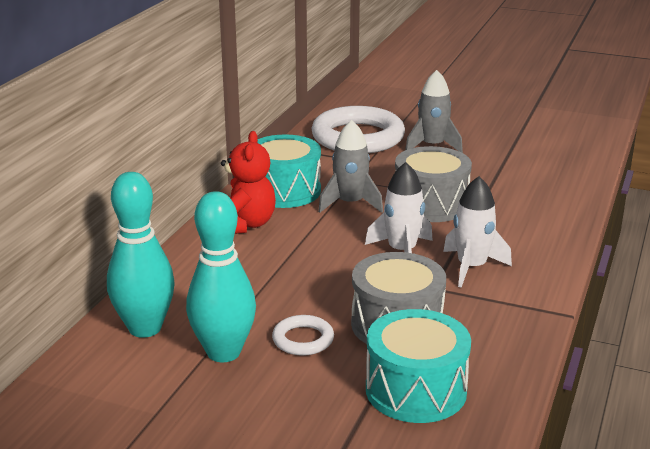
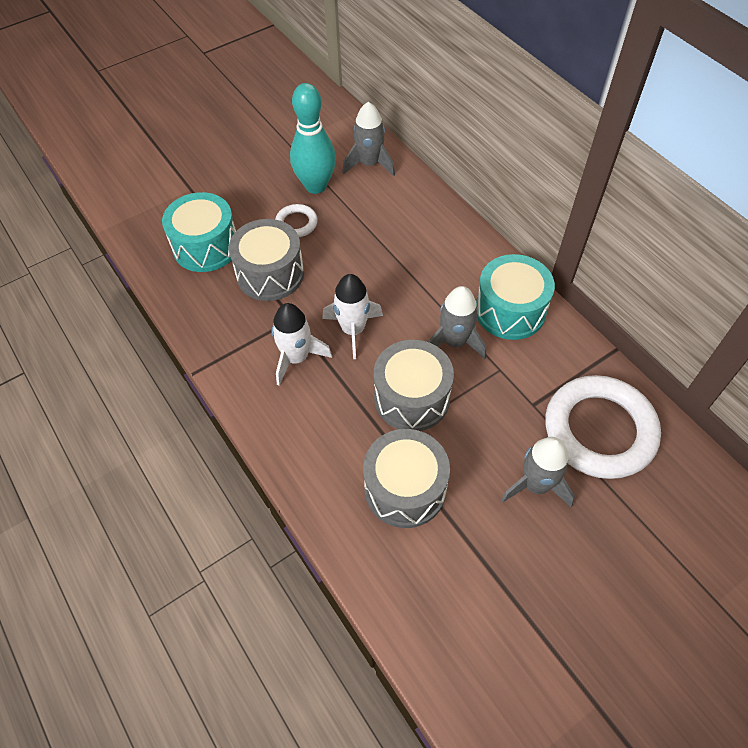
camera: 125 degrees right, 30 degrees up
(145, 328) = (369, 164): turquoise bowling pin -> grey rocket
(245, 225) = (466, 260): red teddy bear -> none
(507, 184) = (405, 488): none -> grey drum

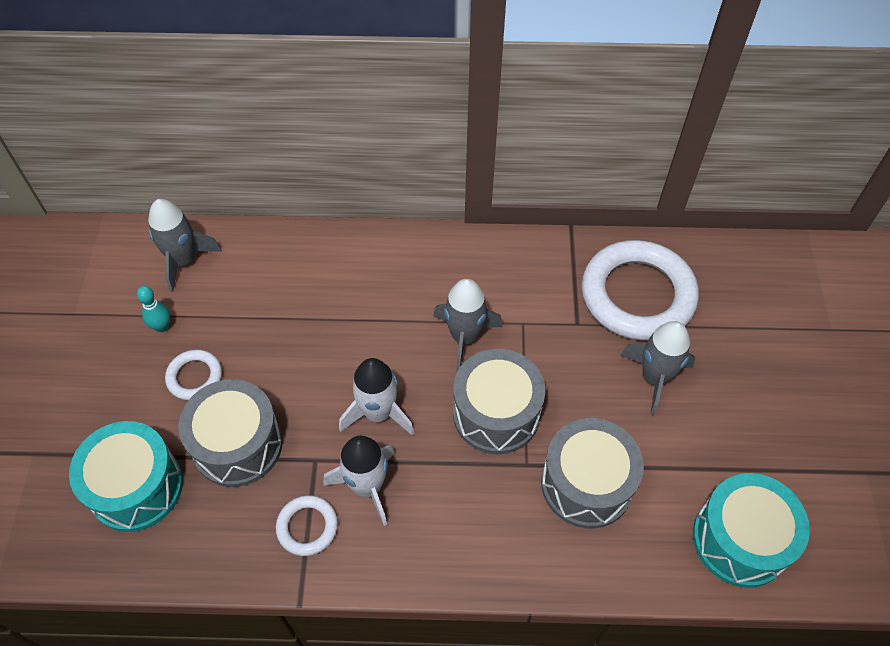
camera: 55 degrees left, 0 degrees up
(244, 344) = (307, 527): none -> white ring
(316, 186) = (162, 326): turquoise bowling pin -> turquoise bowling pin, size x0.44
(510, 310) = (468, 271): turquoise drum -> turquoise drum (740, 540)

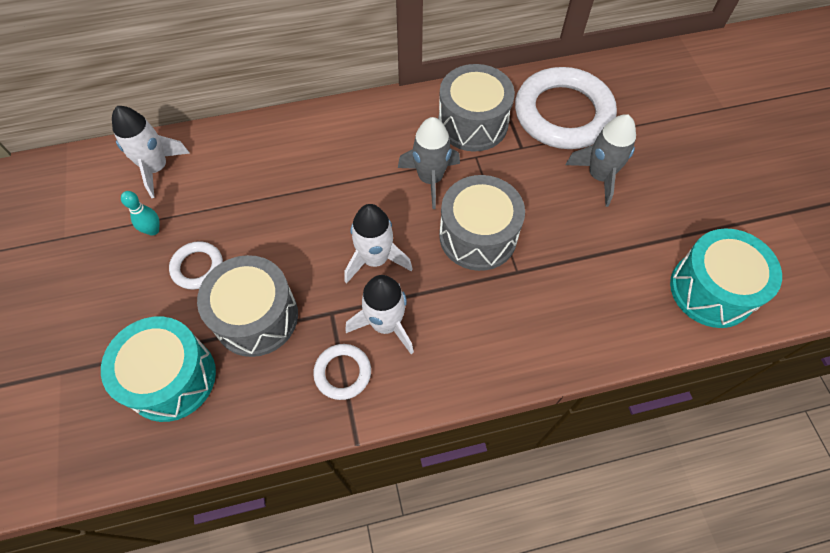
camera: 15 degrees left, 5 degrees up
(184, 260) = (157, 168): grey rocket -> white rocket
(586, 484) = (572, 275): grey drum -> grey drum (473, 123)

